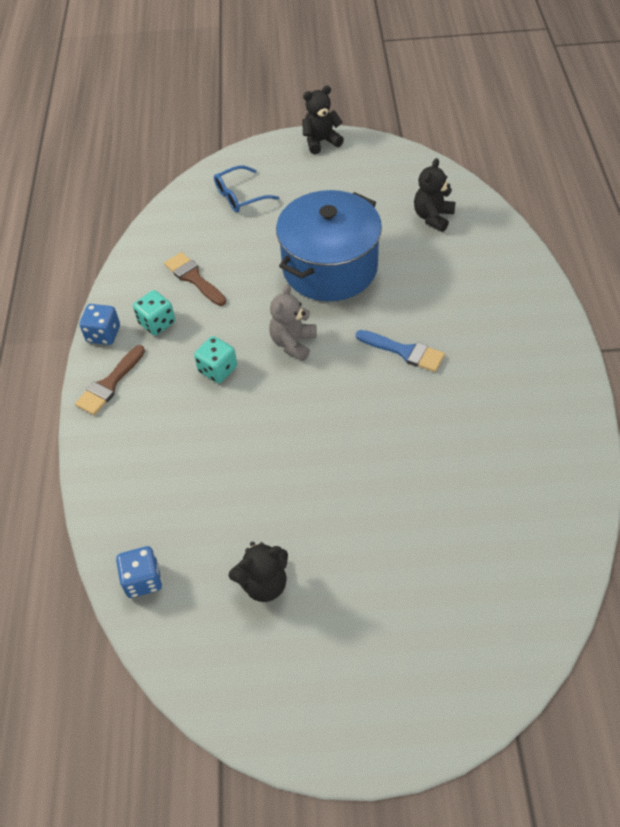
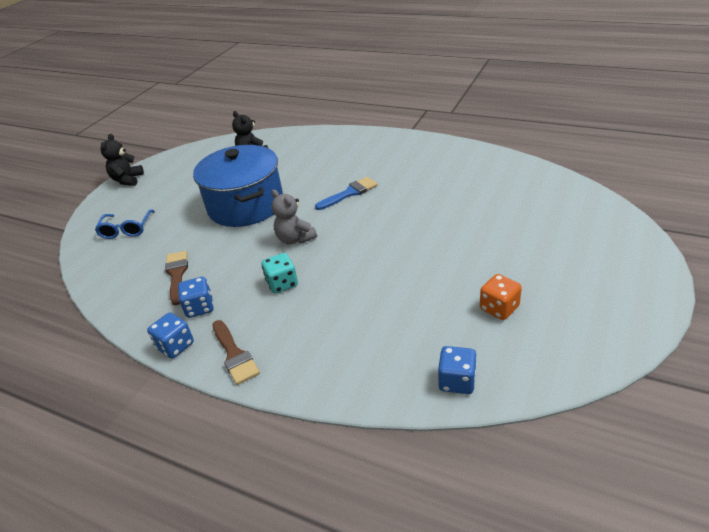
camera: 60 degrees left, 15 degrees down
(157, 323) = (199, 307): turquoise dice -> blue dice
(193, 278) = (177, 274): brown brush -> brown brush turned 90 degrees clockwise
(264, 584) = (499, 308): black teddy bear -> orange dice

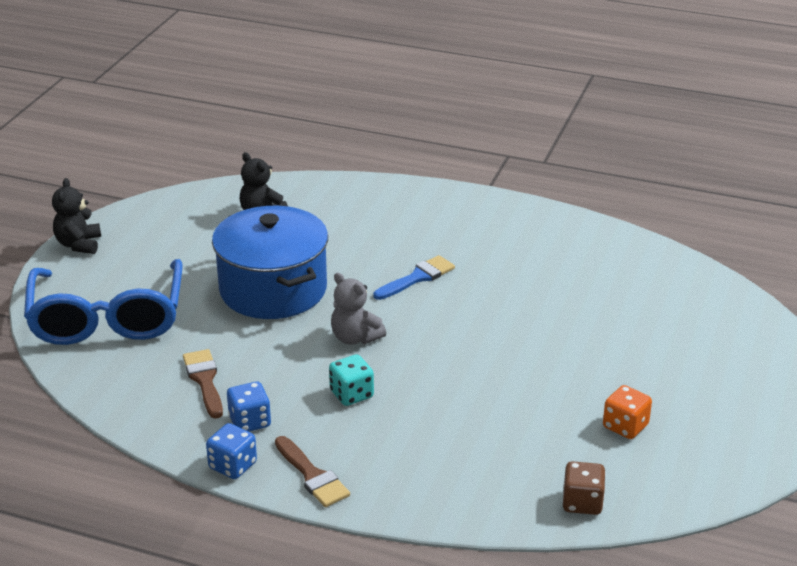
camera: 10 degrees left, 5 degrees down
(126, 229) = (107, 318): blue glasses -> blue glasses, size x2.17
(457, 381) = (582, 502): blue dice -> brown dice

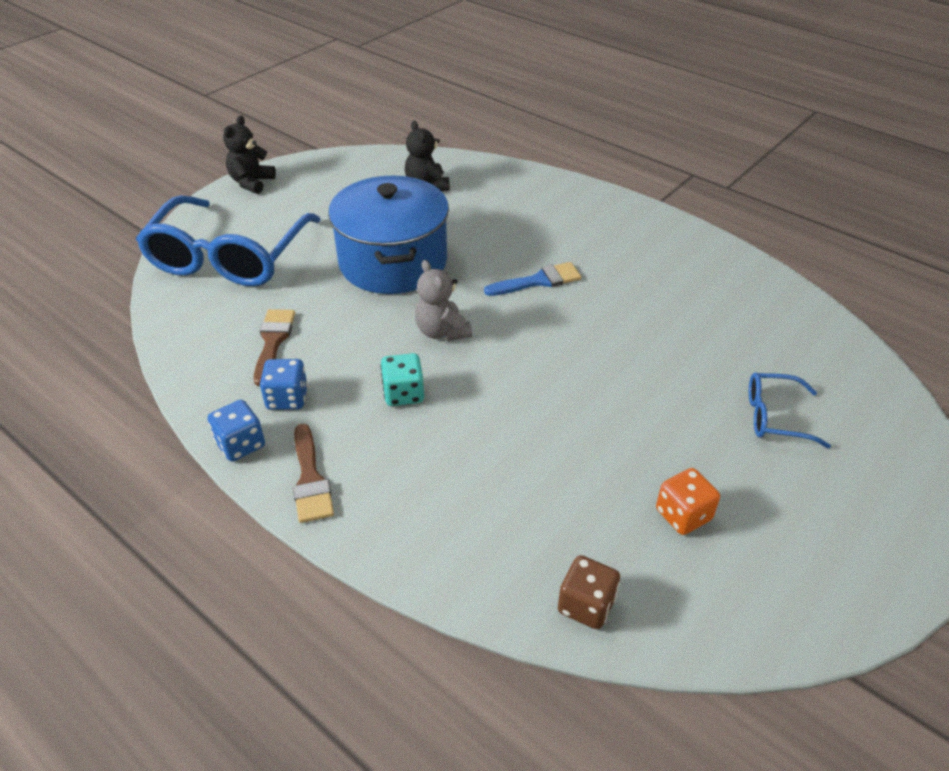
camera: 20 degrees right, 10 degrees up
(664, 341) = (775, 417): none -> blue glasses

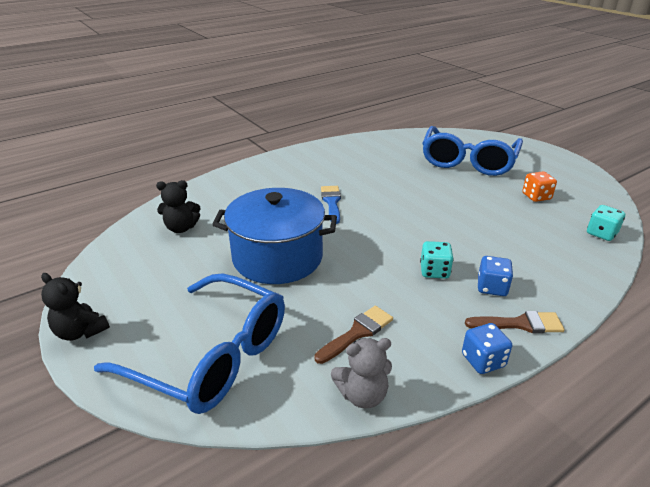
camera: 75 degrees left, 10 degrees down
(273, 342) = (357, 333): brown brush -> brown brush turned 120 degrees clockwise
(287, 398) = (431, 329): blue dice -> blue dice (492, 287)
(442, 331) = (371, 246): grey teddy bear -> grey teddy bear (362, 395)
(586, 605) = (601, 233): brown dice -> turquoise dice
(775, 417) = (468, 161): blue glasses -> blue glasses, size x2.17

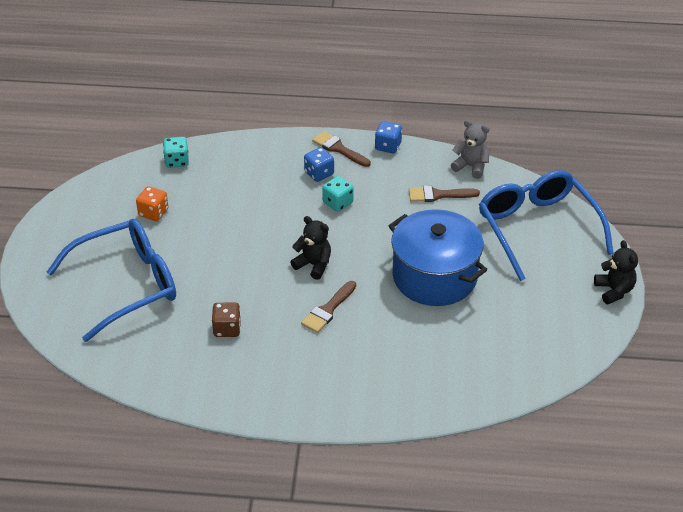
camera: 140 degrees left, 10 degrees up
(181, 228) = (489, 356): black teddy bear -> black teddy bear (313, 265)
(332, 202) = (328, 310): blue brush -> brown brush
(378, 169) = (227, 329): none -> brown dice

